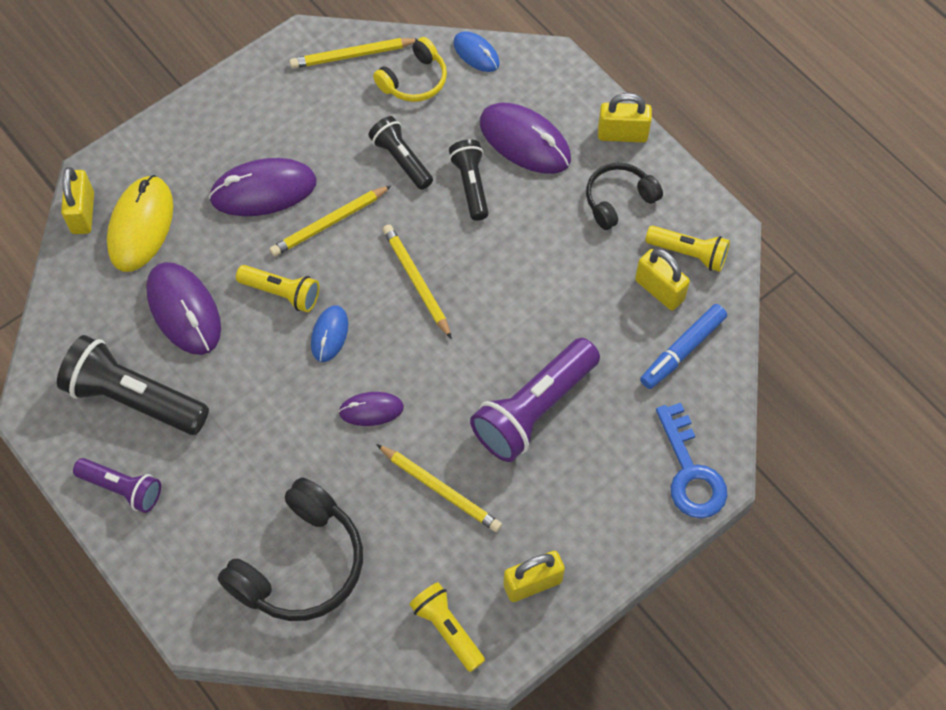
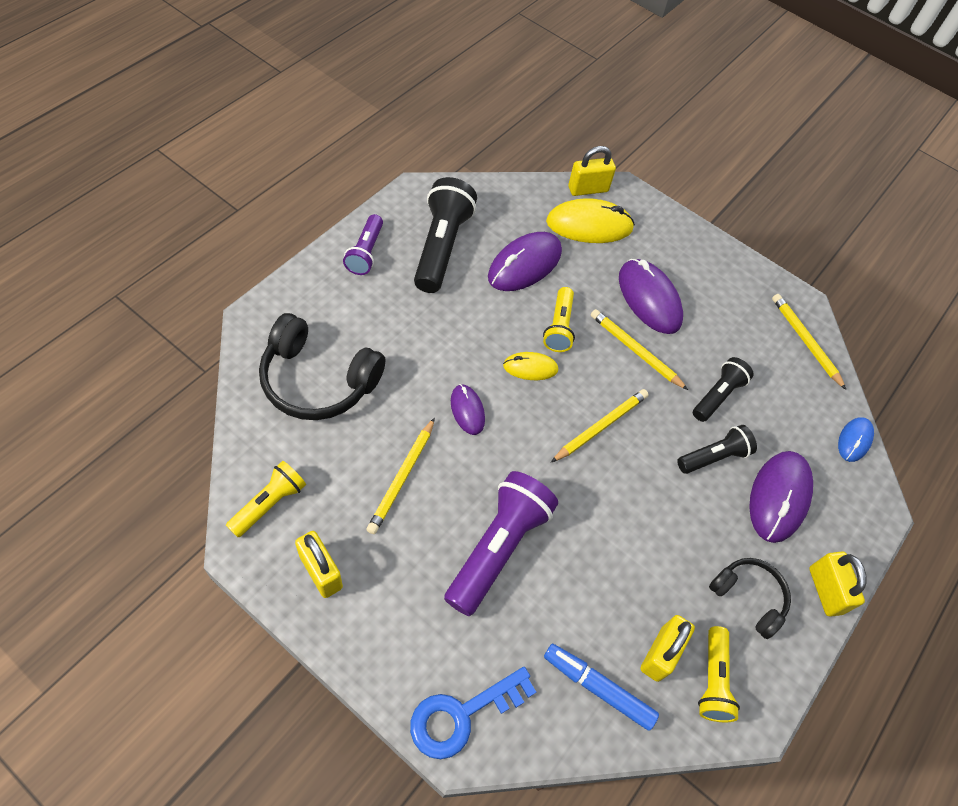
camera: 70 degrees right, 5 degrees down
(329, 334) = (530, 368): blue mouse -> yellow mouse
(414, 80) = (802, 393): yellow headphones -> none
(534, 409) = (498, 547): purple flashlight -> purple flashlight turned 90 degrees clockwise

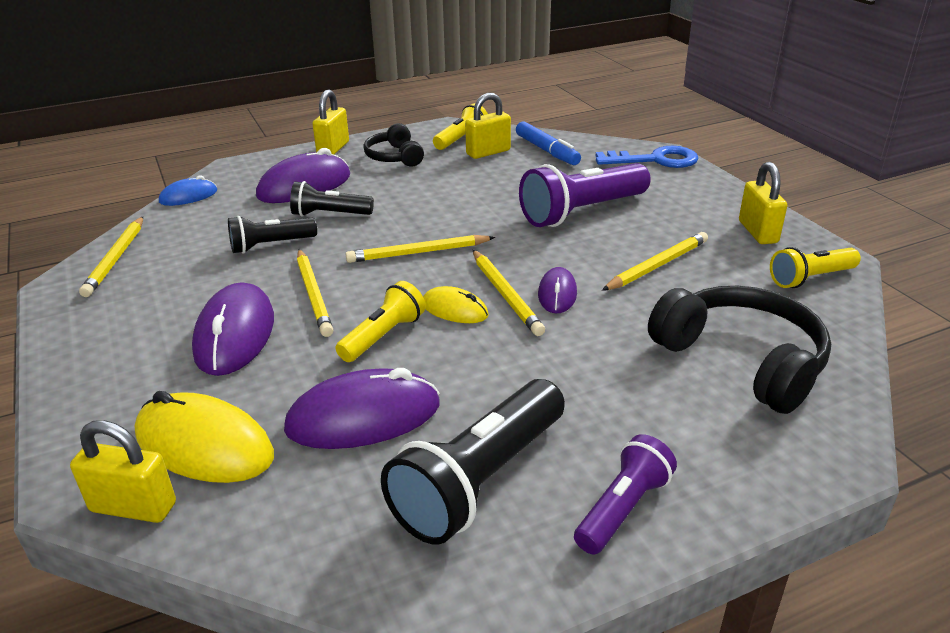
camera: 145 degrees left, 25 degrees down
(504, 396) = (505, 295): none -> yellow pencil

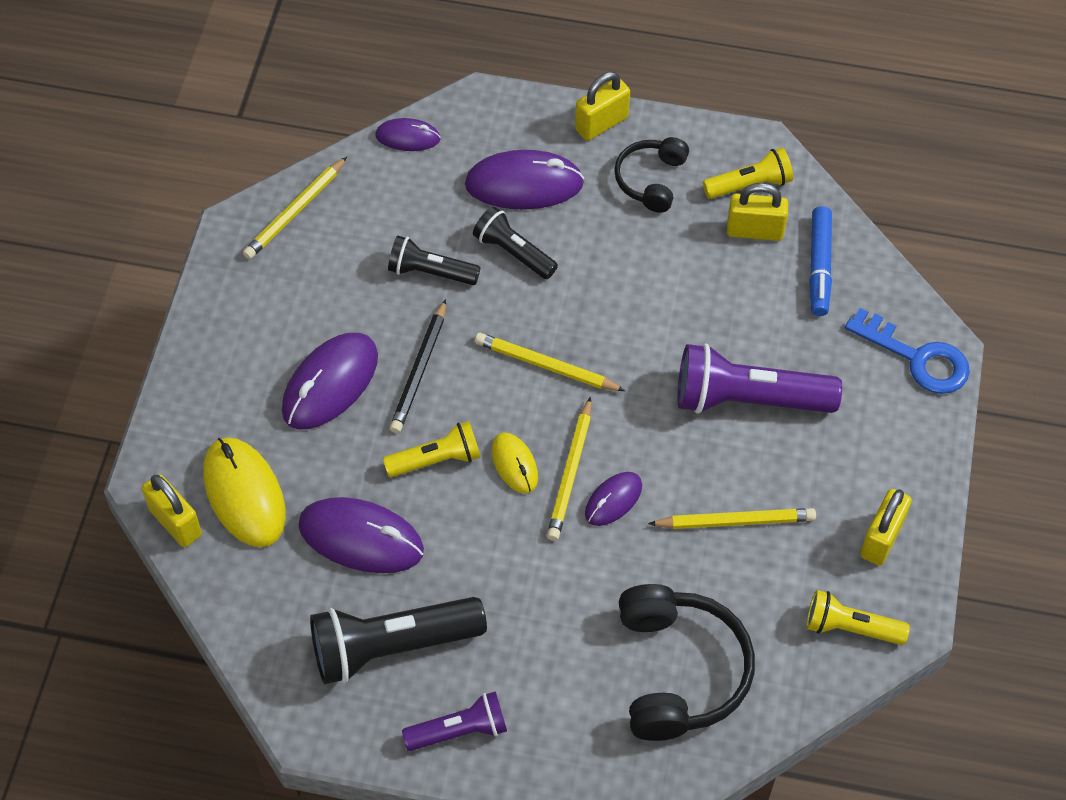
camera: 35 degrees right, 25 degrees up
(188, 196) = (407, 137): blue mouse -> purple mouse
(313, 295) = (419, 370): yellow pencil -> black pencil

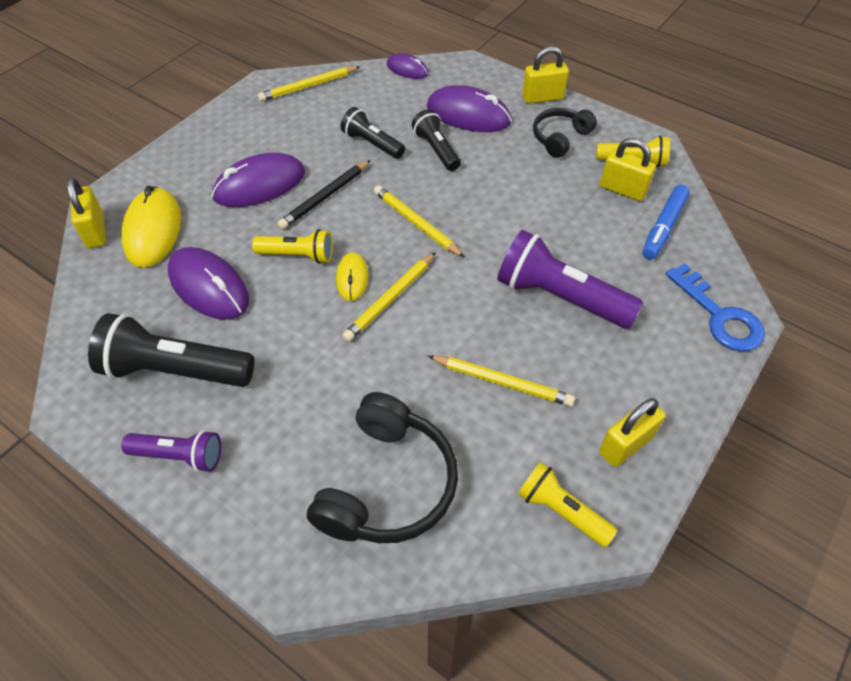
camera: 25 degrees right, 5 degrees down
(613, 500) = (411, 330): purple mouse -> none

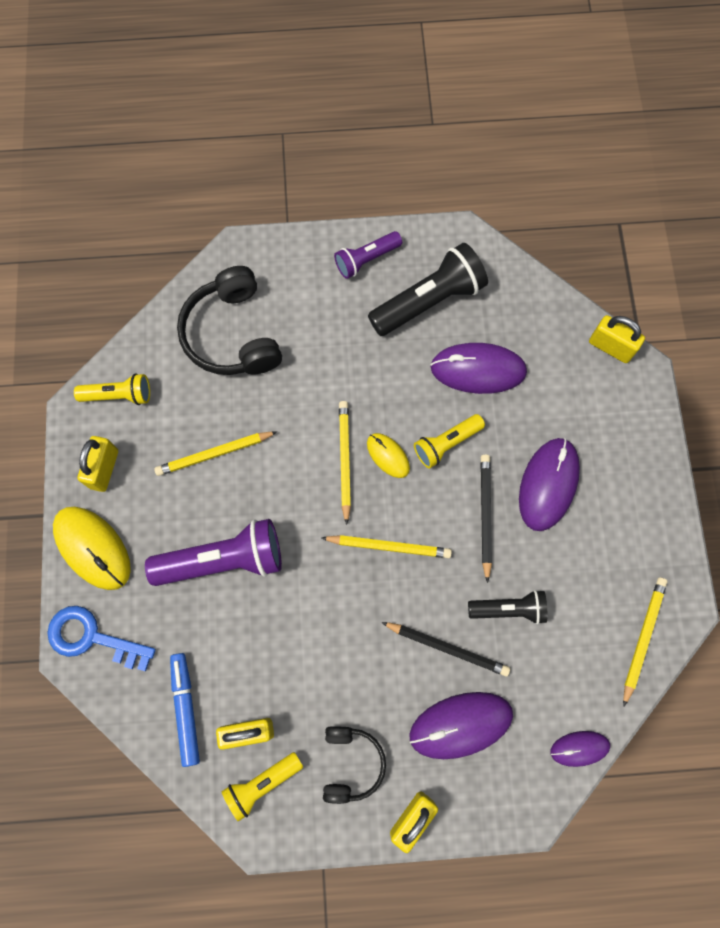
camera: 140 degrees right, 20 degrees up
(153, 230) = (572, 380): yellow mouse -> yellow mouse (93, 548)
(436, 150) = (447, 648): black flashlight -> black pencil

